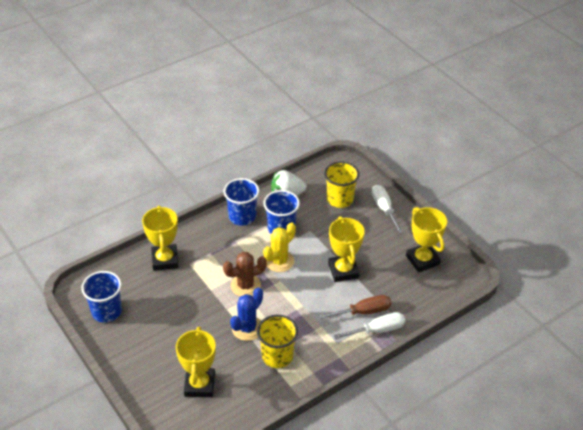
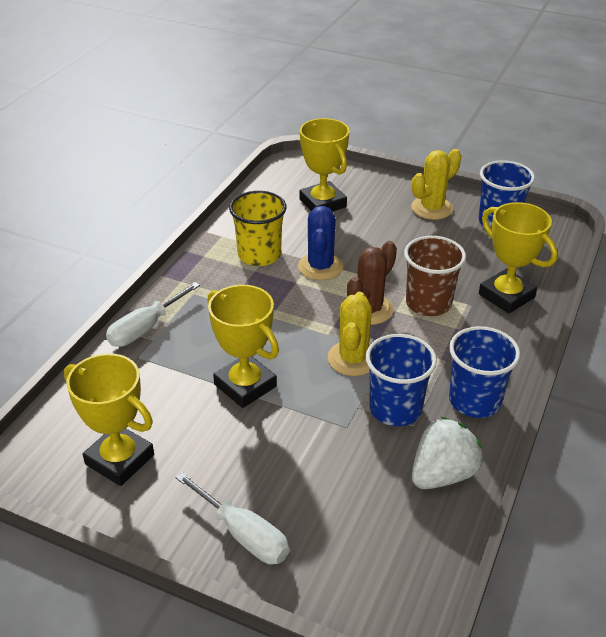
camera: 150 degrees right, 5 degrees down
(133, 344) = (432, 208): none -> yellow cactus
(210, 274) = (428, 303): none -> brown cup
(340, 199) = (342, 514): yellow cup -> none
(364, 312) = (178, 342): brown screwdriver -> none

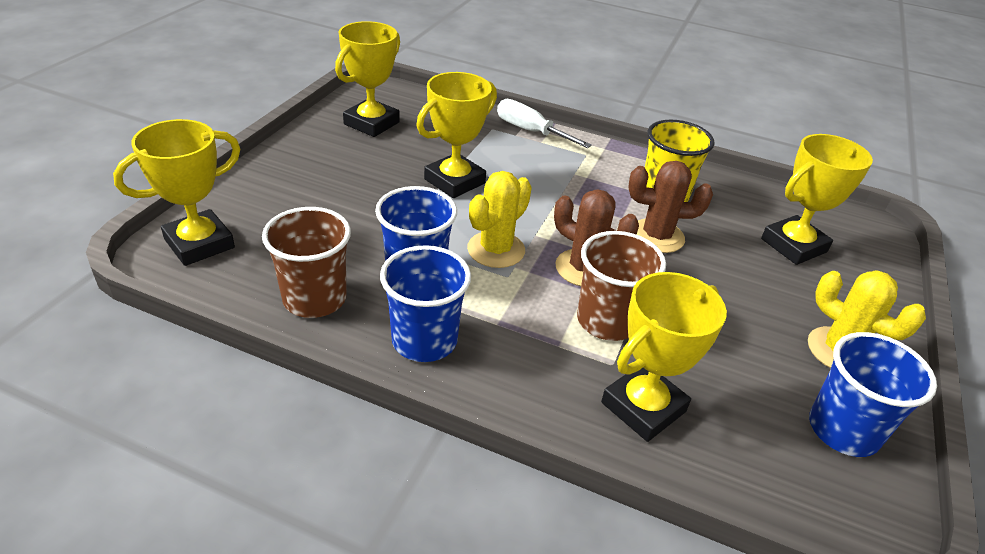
camera: 85 degrees right, 0 degrees up
(243, 534) = (278, 177): white screwdriver -> none
(320, 267) = (656, 236): blue cactus -> brown cactus
(353, 359) = (496, 250): yellow cactus -> yellow cactus turned 60 degrees counterclockwise
(378, 582) = (199, 243): none -> yellow trophy
(442, 474) = (314, 299): white strawberry -> brown cup

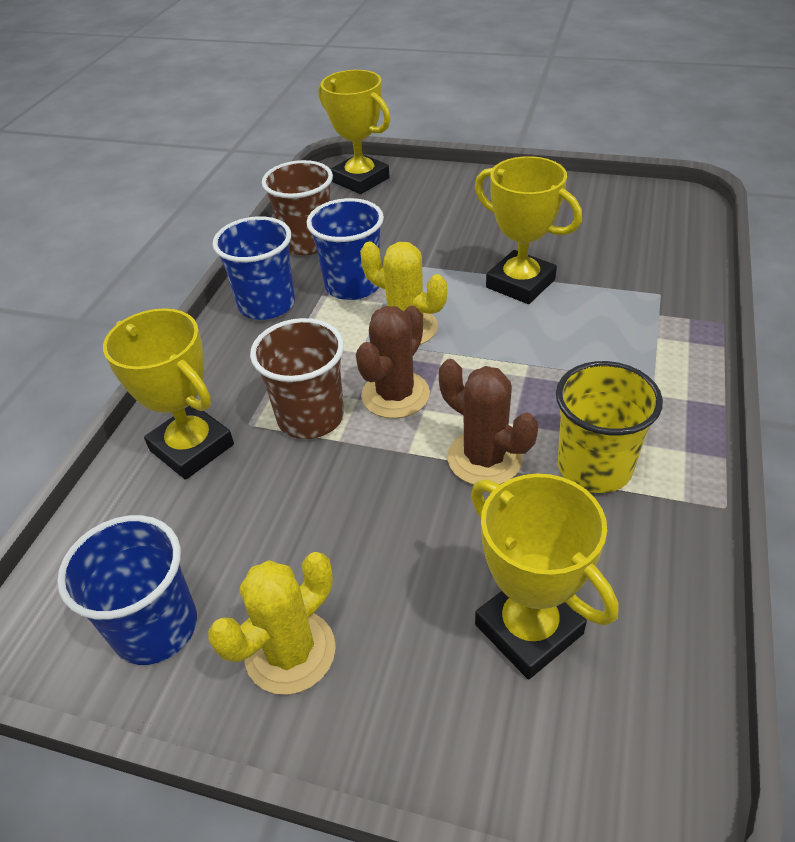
camera: 90 degrees right, 5 degrees up
(371, 123) = (604, 213): yellow trophy -> none
(530, 131) = (680, 326): white screwdriver -> none
(656, 236) = (484, 458): brown cactus -> brown cactus turned 45 degrees counterclockwise

